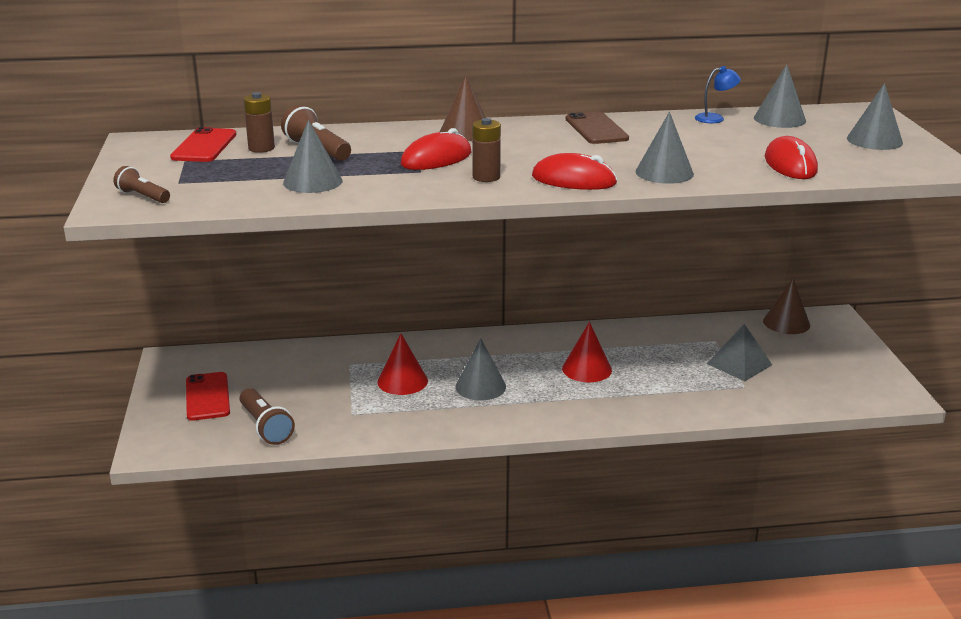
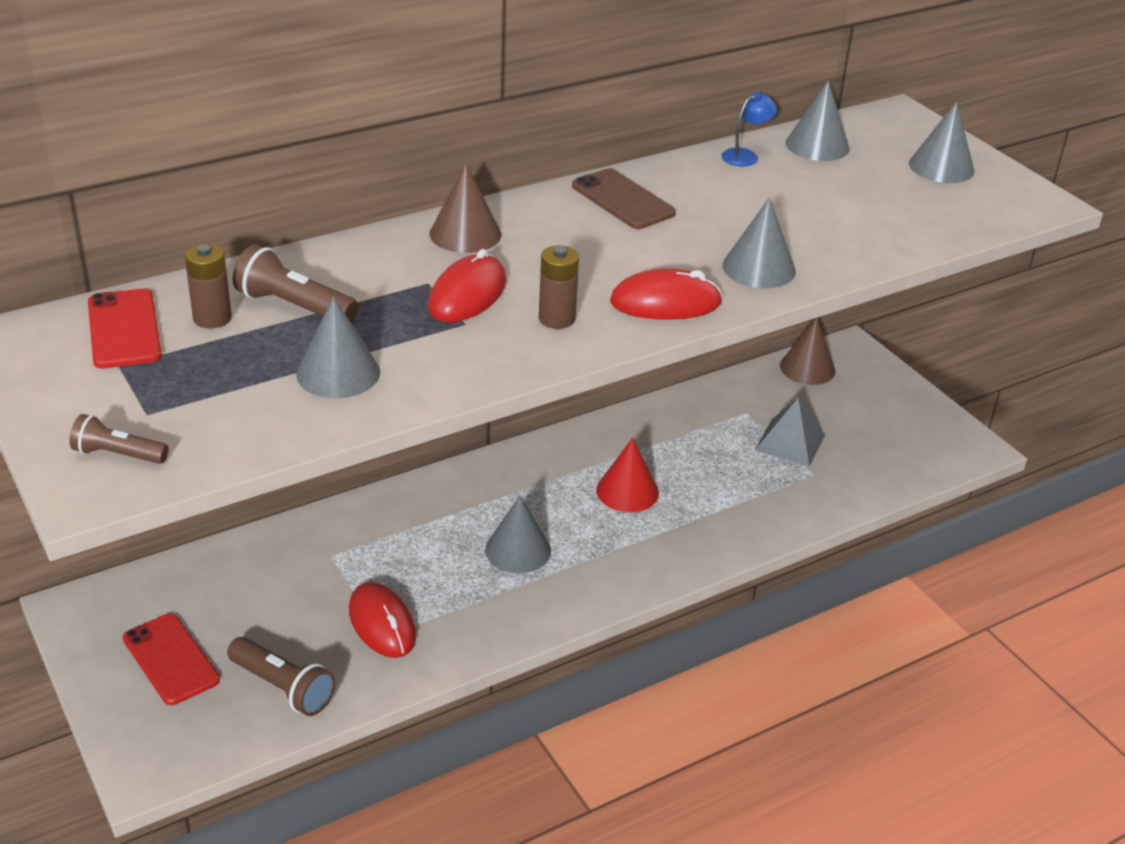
camera: 25 degrees left, 10 degrees up
(402, 381) = (416, 566): red cone -> none
(790, 164) = (884, 227): red mouse -> red mouse (382, 624)

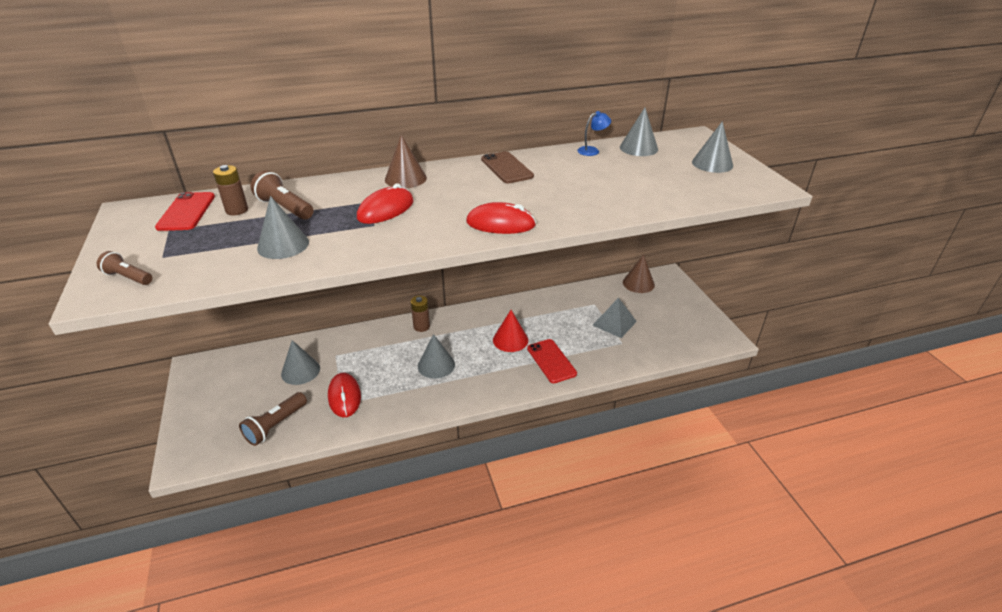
camera: 15 degrees right, 0 degrees up
(171, 659) = (226, 400): red phone -> red phone (551, 361)
(283, 688) = (275, 425): brown flashlight -> brown flashlight turned 75 degrees clockwise
(556, 319) = (429, 227): brown battery -> brown battery (421, 326)
(758, 268) = (569, 209): grey cone -> grey cone (300, 371)

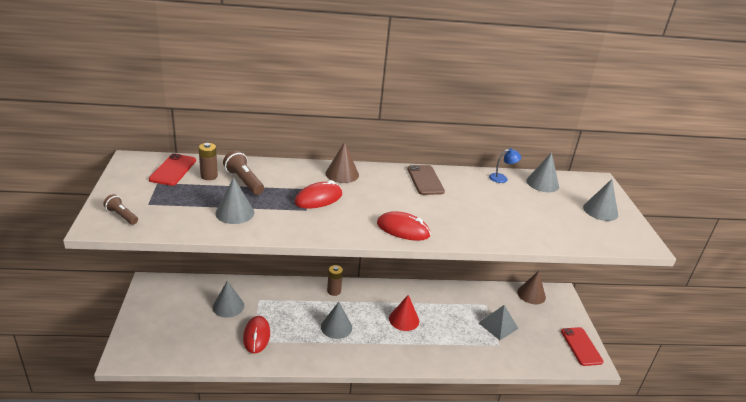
camera: 10 degrees right, 5 degrees down
(275, 425) = (198, 347): brown flashlight -> none
(551, 361) = (433, 346): red phone -> red phone (581, 346)

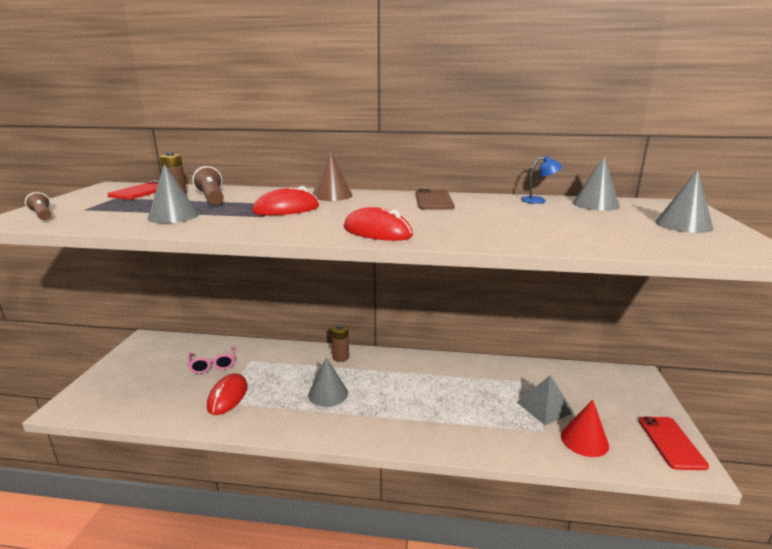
camera: 15 degrees right, 10 degrees down
(228, 306) = (213, 365): grey cone -> pink glasses
(404, 319) = (417, 392): red cone -> red cone (584, 440)
(531, 294) = (596, 375): brown cone -> none

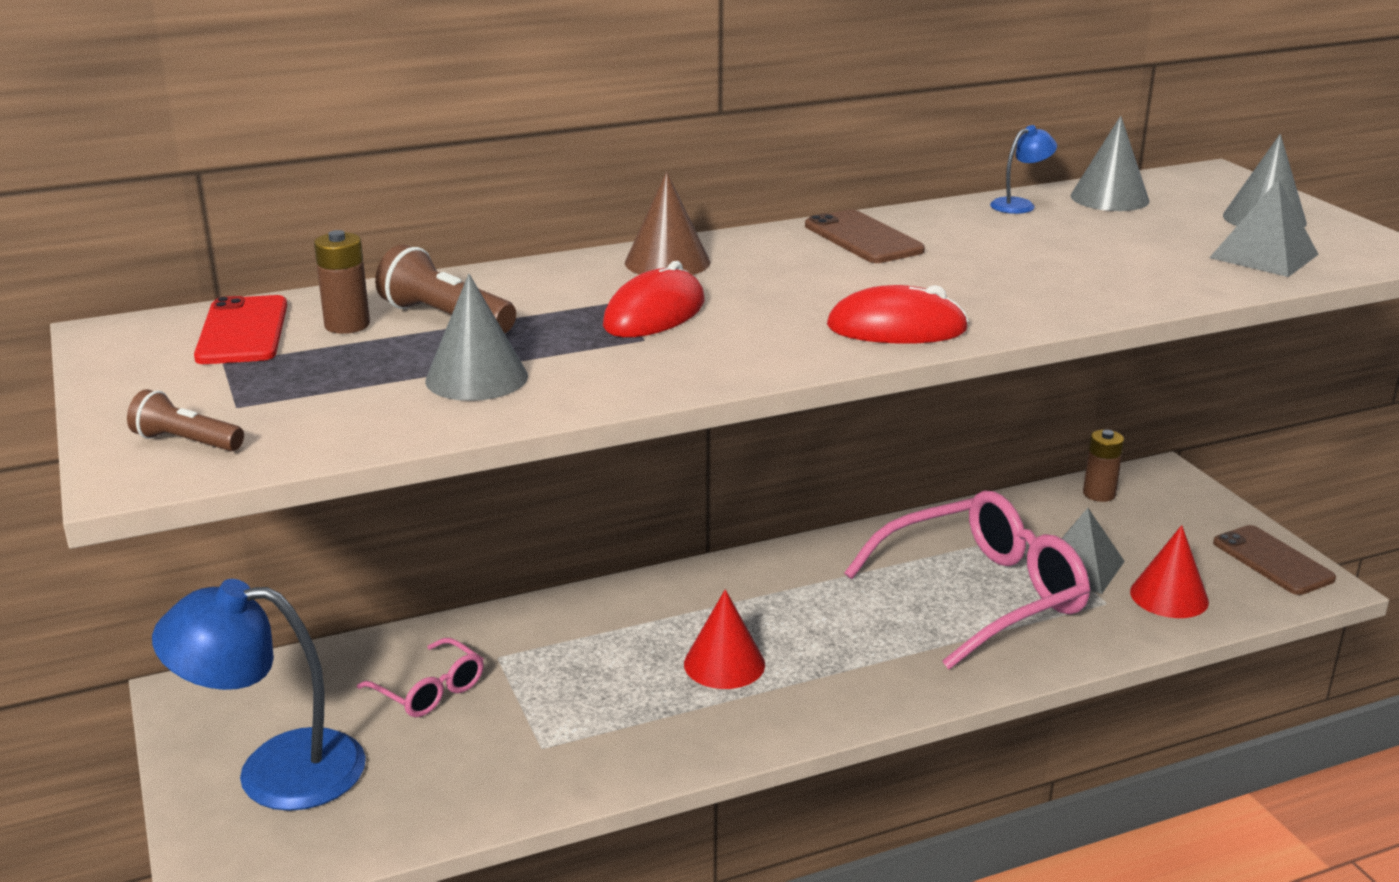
camera: 30 degrees left, 5 degrees up
(132, 375) = (275, 770): none -> blue lamp
(227, 396) = (542, 734): red mouse -> none
(328, 394) = (724, 664): grey cone -> red cone
(340, 357) = (670, 593): brown battery -> brown battery (1099, 494)
(479, 404) = (983, 595): none -> pink glasses
(655, 239) = (1264, 256): none -> grey pyramid
(671, 442) = (1273, 561): red phone -> brown phone

